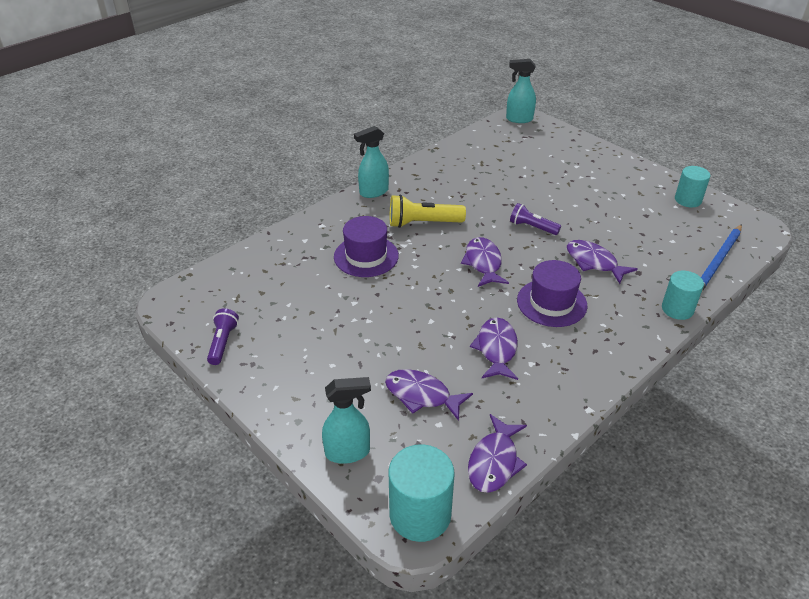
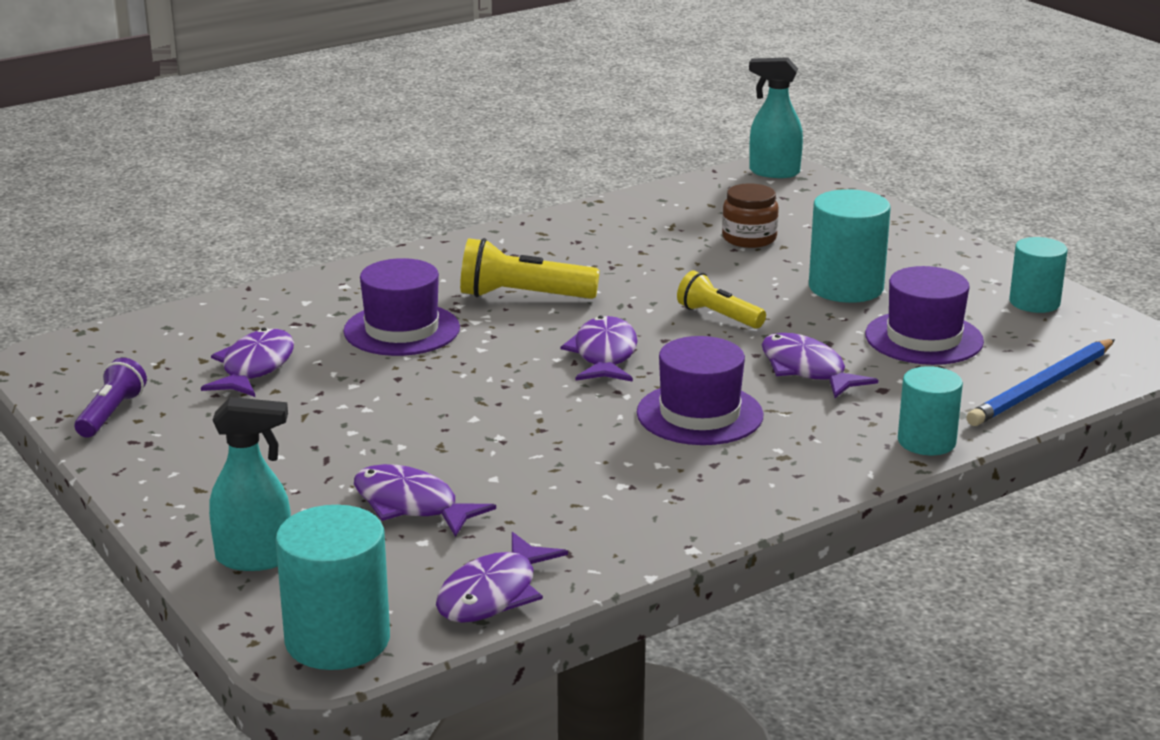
camera: 10 degrees right, 15 degrees down
(373, 192) = (455, 250): turquoise spray bottle -> none
(496, 349) = (569, 462): purple fish -> purple fish (255, 367)
(525, 168) = (749, 238): none -> brown jar
(532, 227) = (718, 316): purple flashlight -> yellow flashlight
(589, 199) = (846, 287): none -> turquoise cylinder
(644, 232) = (924, 338): none -> purple hat

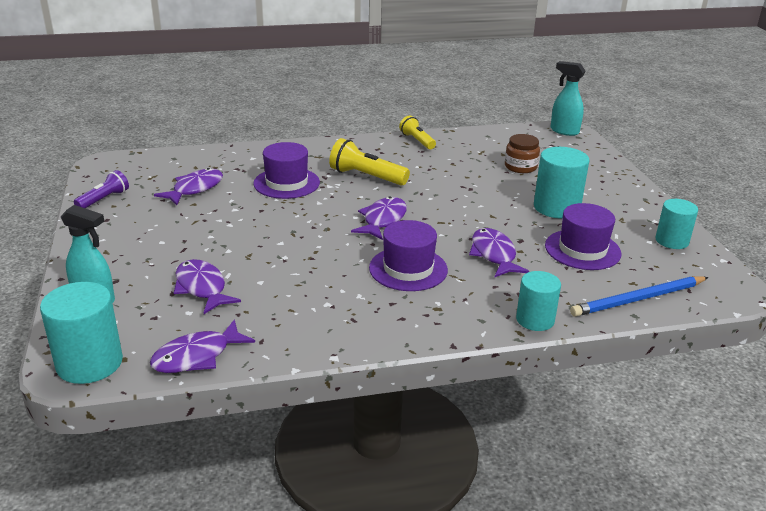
camera: 20 degrees right, 5 degrees up
(718, 316) = (466, 210): yellow flashlight -> yellow flashlight (417, 141)

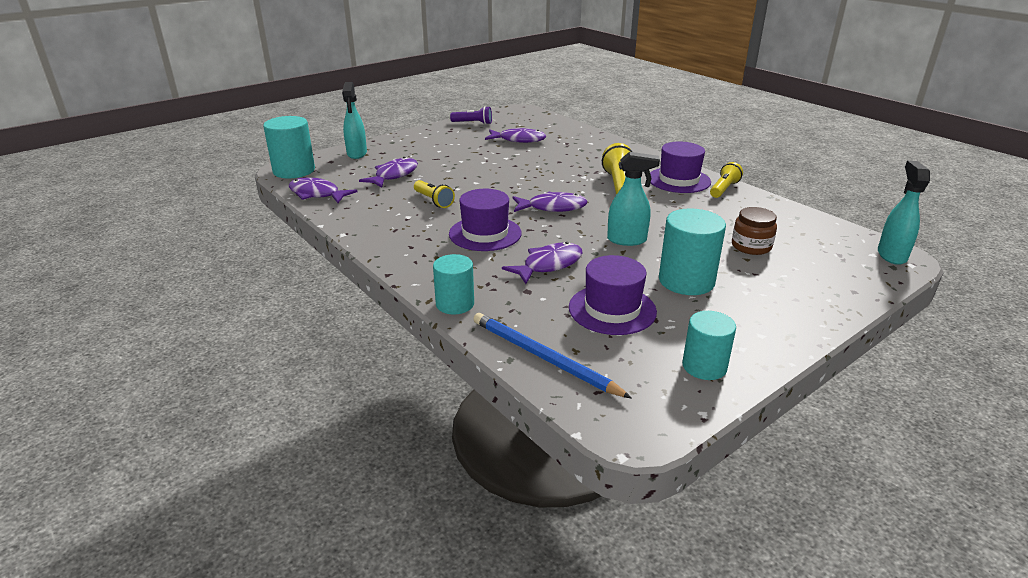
camera: 65 degrees right, 0 degrees up
(286, 183) = (566, 162): purple hat -> purple hat (679, 180)
(303, 278) = (433, 201): none -> yellow flashlight
(475, 207) = (627, 240): none -> turquoise spray bottle

